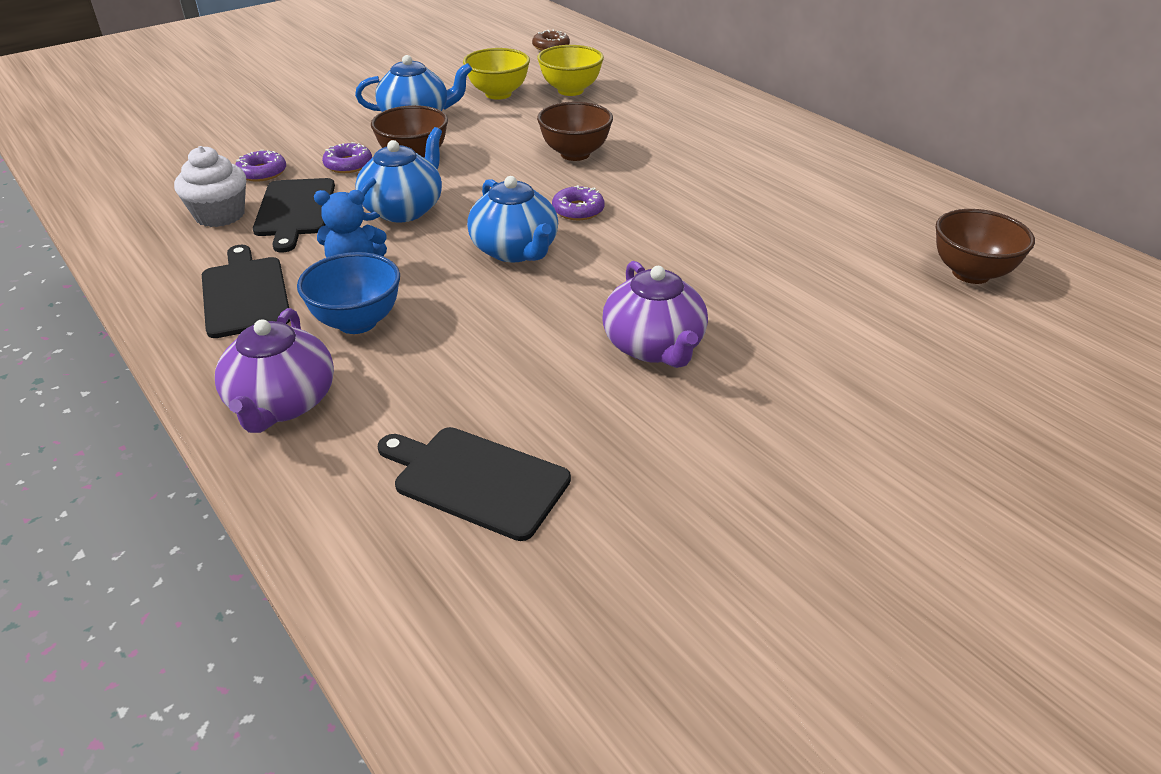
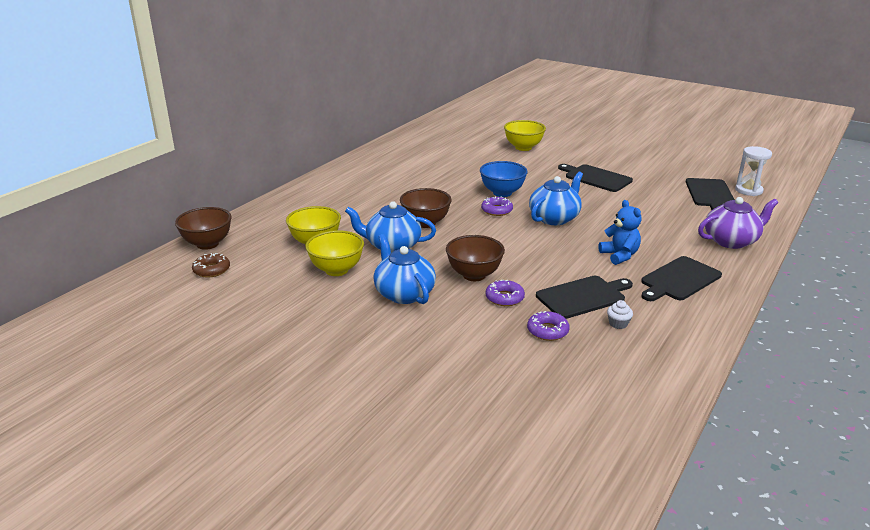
camera: 110 degrees left, 10 degrees down
(220, 215) = (618, 324): white cupcake -> white cupcake, size x0.49
(357, 322) = (660, 241): blue bowl -> blue bowl (502, 193)
(404, 209) = (544, 259): blue teapot -> blue teapot (392, 246)
(450, 566) = (748, 190): none -> white hourglass
(654, 347) = (596, 178): purple teapot -> black cutting board
(860, 306) = (523, 147): none -> yellow bowl
(971, 273) = (478, 132): brown bowl -> brown bowl (207, 244)

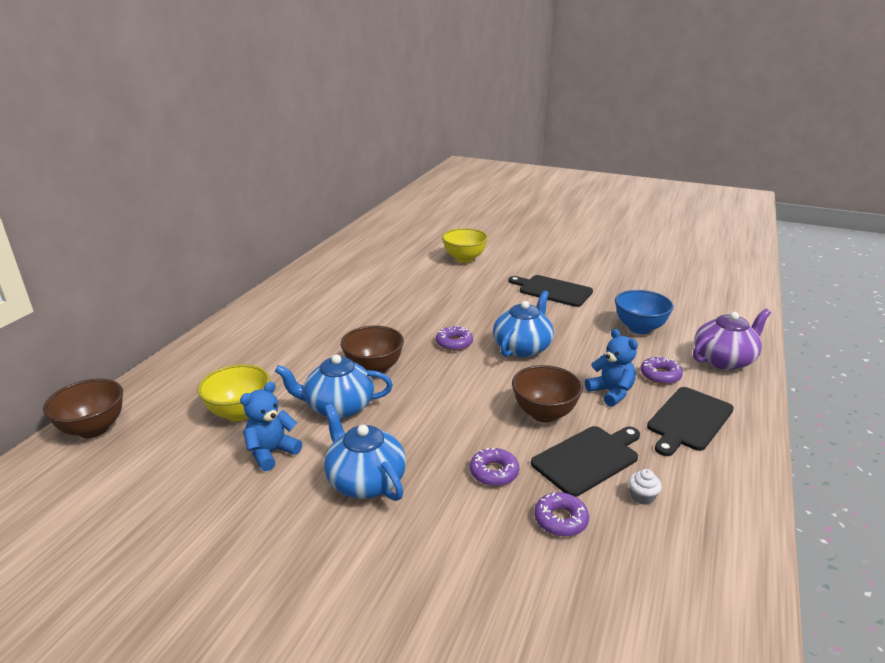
camera: 10 degrees left, 0 degrees up
(211, 270) = (99, 471): brown donut -> none
(336, 270) = (271, 452): yellow bowl -> blue teddy bear
(474, 275) = (448, 440): brown bowl -> brown bowl (544, 414)
(502, 193) = (455, 319): blue bowl -> blue bowl (639, 328)
(668, 247) = (660, 375): none -> purple donut
(710, 194) = (679, 301): black cutting board -> none
(748, 190) = (715, 293): white hourglass -> none

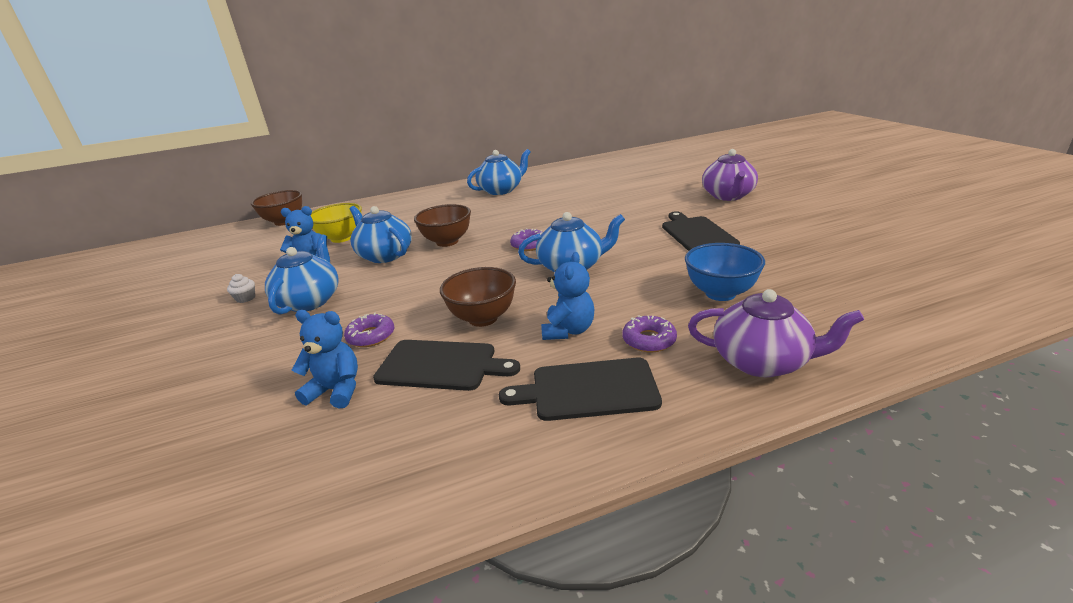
camera: 50 degrees right, 0 degrees up
(312, 300) = (501, 190): none -> blue teapot
(464, 259) = (666, 190): yellow bowl -> none
(516, 252) = (728, 196): none -> purple teapot
(560, 519) = (336, 390): purple donut -> blue teddy bear
(642, 496) = (414, 417): white cupcake -> white cupcake (245, 298)

